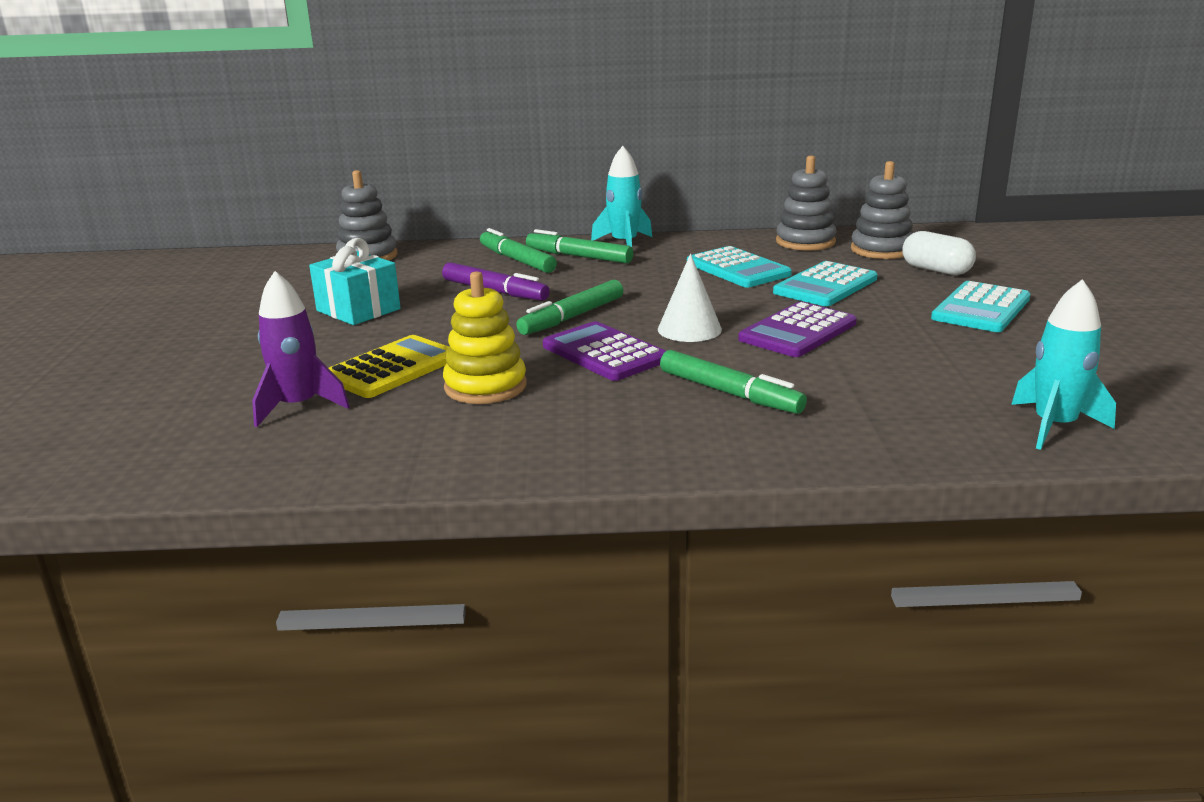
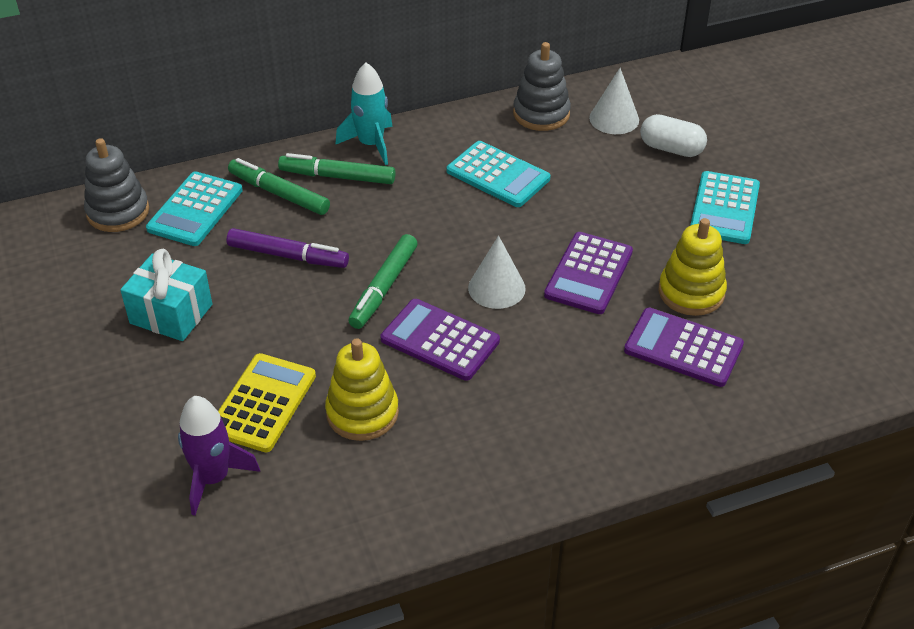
camera: 20 degrees left, 20 degrees up
(729, 393) = (568, 378): green marker -> none
(825, 286) = (586, 192): turquoise calculator -> turquoise calculator (195, 210)
(881, 250) = (614, 119): grey stacking toy -> white cone
(883, 390) = (683, 348): none -> purple calculator
(913, 355) = (691, 292): none -> yellow stacking toy
(1054, 426) = (816, 370): turquoise rocket -> none

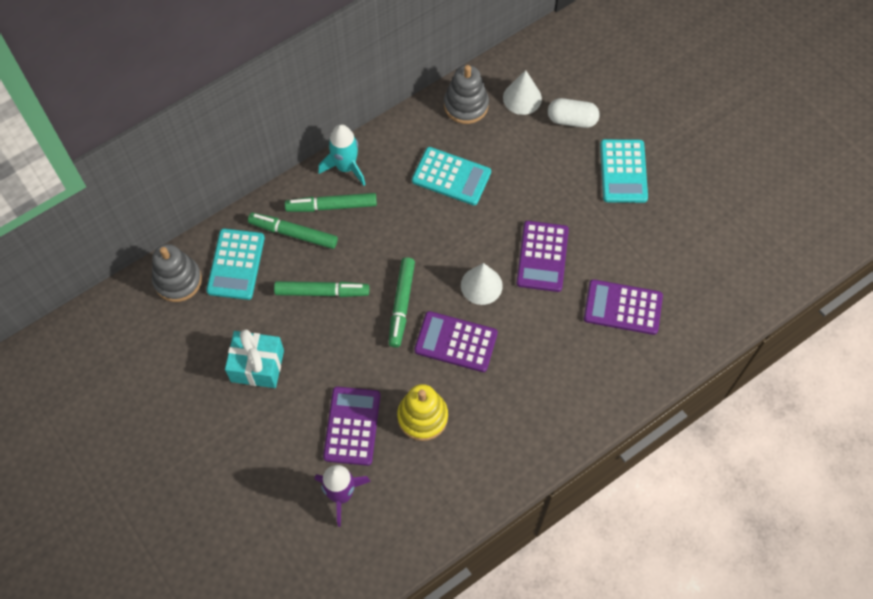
camera: 15 degrees left, 20 degrees up
(263, 403) = (352, 426): yellow calculator -> purple calculator
(288, 256) = (322, 292): purple marker -> green marker
(691, 292) = (617, 256): yellow stacking toy -> none

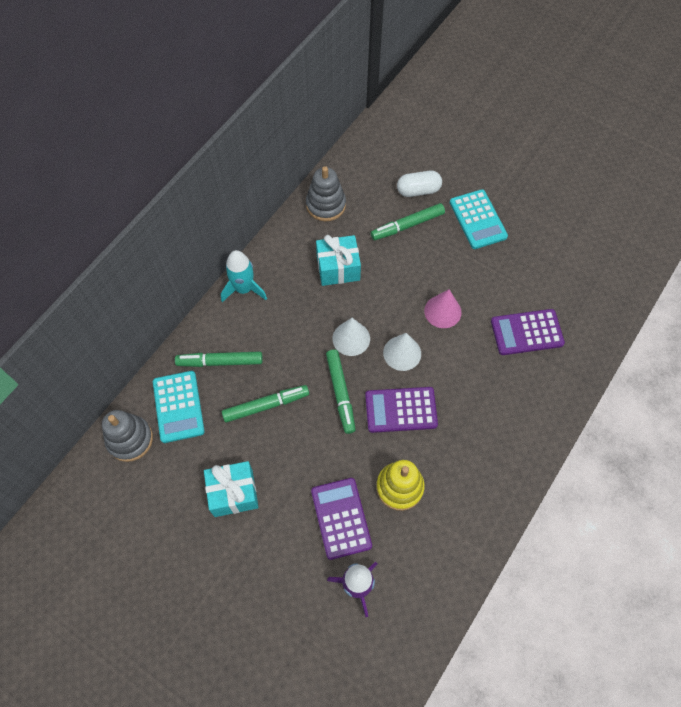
camera: 20 degrees left, 0 degrees up
(331, 206) = (245, 327): green marker -> green marker (407, 225)
(451, 176) = (338, 268): turquoise calculator -> turquoise gift
(522, 98) = (370, 185): white cone -> white cone (351, 338)
(542, 256) = (442, 311): purple calculator -> pink cone

